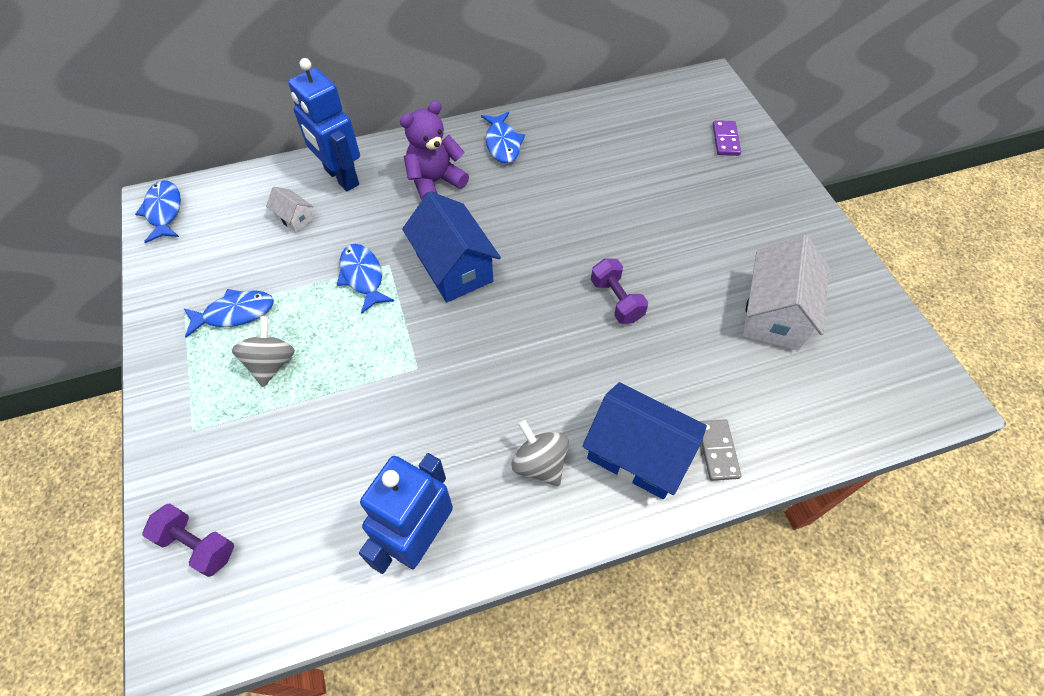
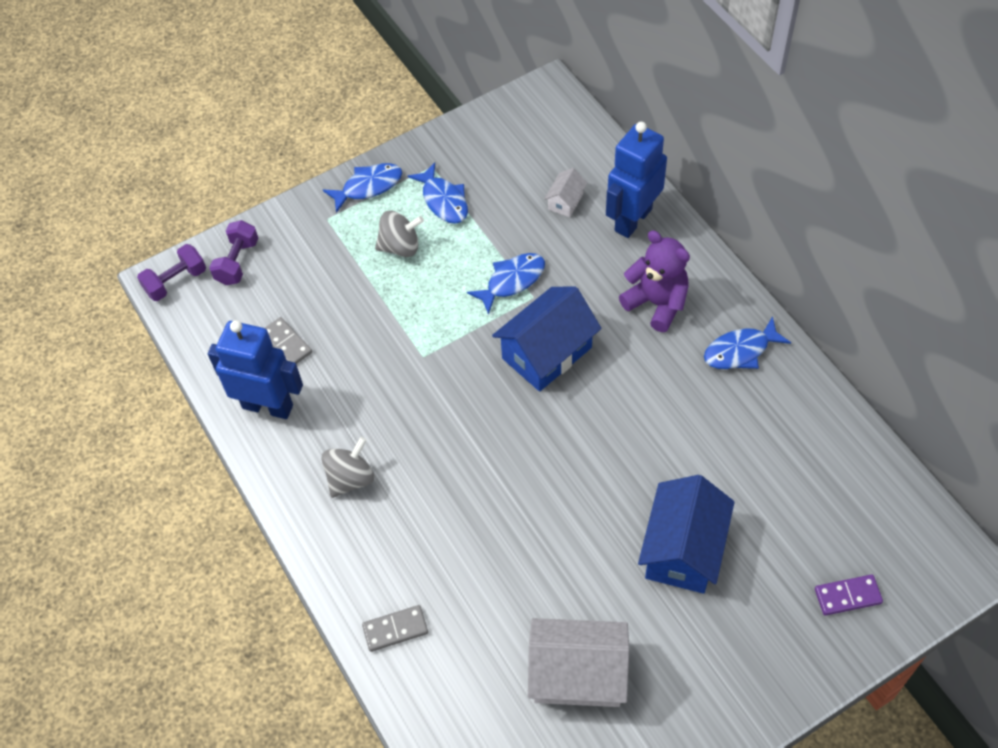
camera: 80 degrees right, 0 degrees up
(164, 211) = (539, 101): blue fish -> blue fish (368, 187)
(343, 503) = (286, 343): none -> grey domino
(616, 300) = (549, 510): purple dumbbell -> purple dumbbell (176, 281)
(637, 453) = (377, 558): blue house -> blue house (683, 549)

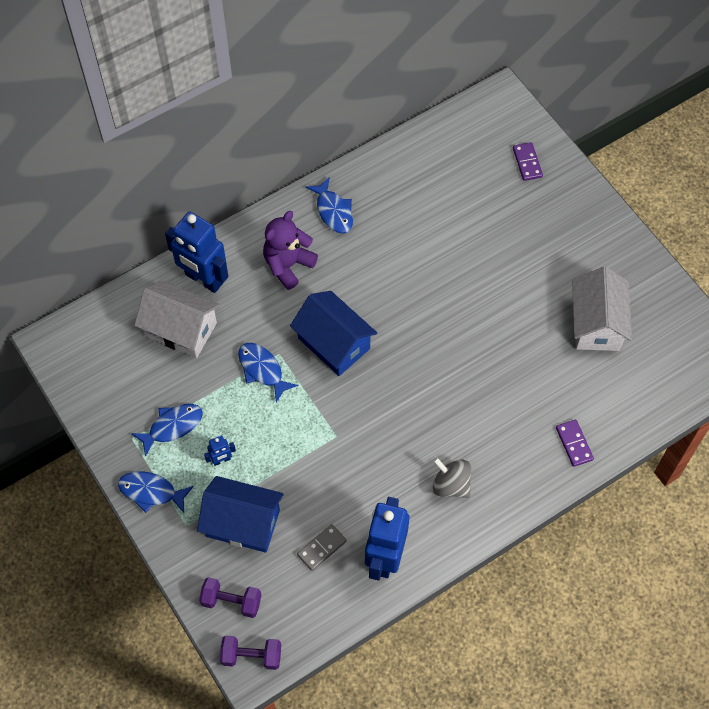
camera: 95 degrees left, 5 degrees up
(176, 281) = (251, 656): purple dumbbell -> purple dumbbell turned 45 degrees counterclockwise
(368, 187) = (151, 492): blue fish -> blue fish turned 45 degrees counterclockwise
(395, 629) = (574, 444): grey domino -> purple domino
(400, 246) = (221, 460): grey spinning top -> blue robot
(565, 202) = (181, 329): white house -> white house, size x2.10
(683, 549) = (499, 256): blue house -> blue house (243, 523)

